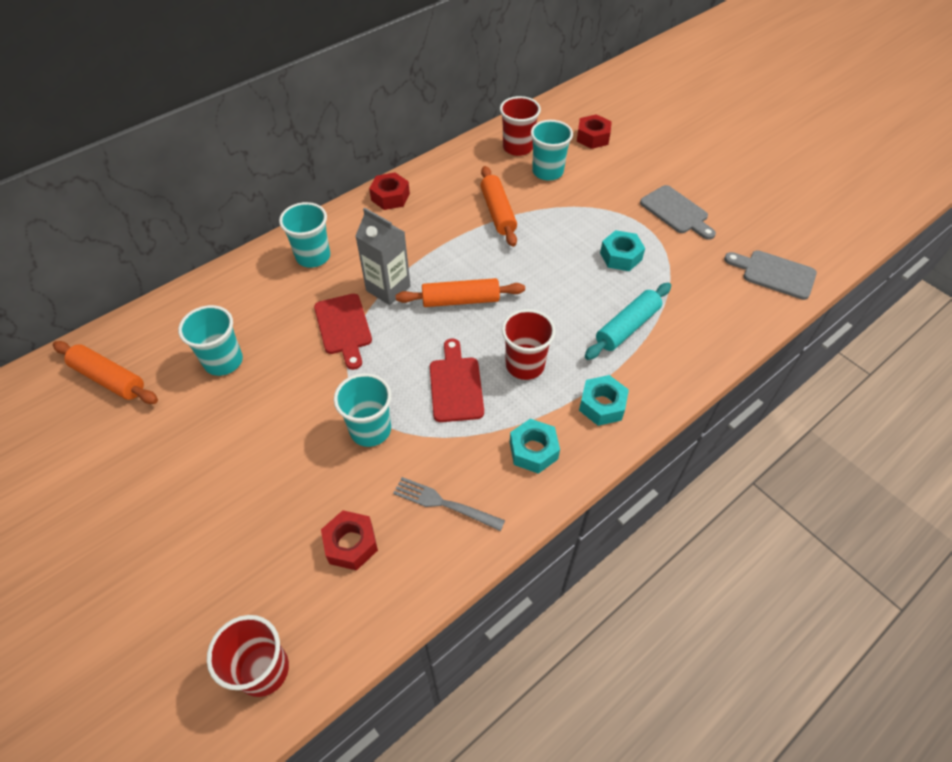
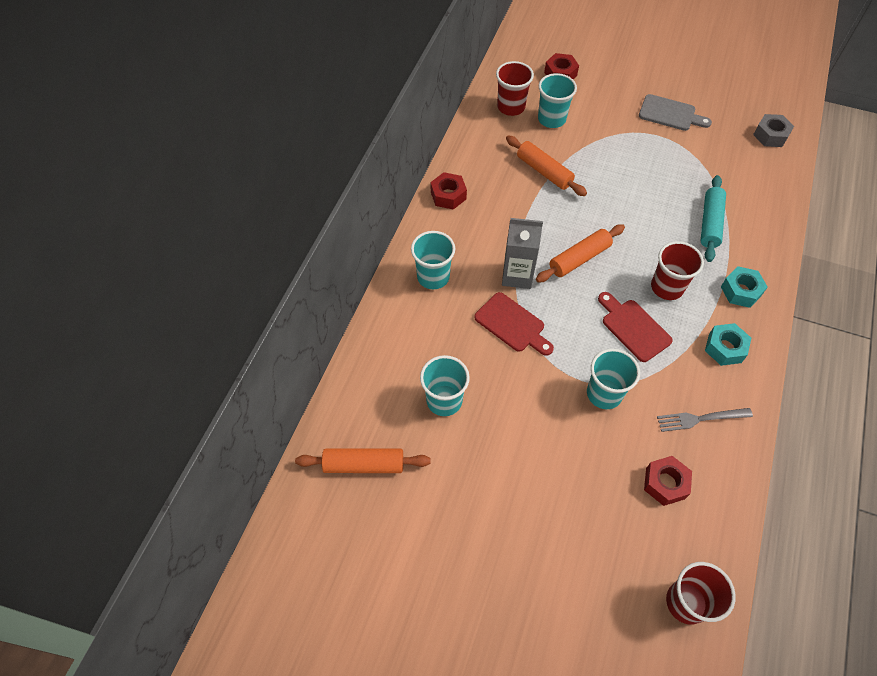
camera: 30 degrees left, 5 degrees up
(620, 256) = (661, 168): turquoise nut -> none
(774, 274) = (770, 135): grey cutting board -> grey nut

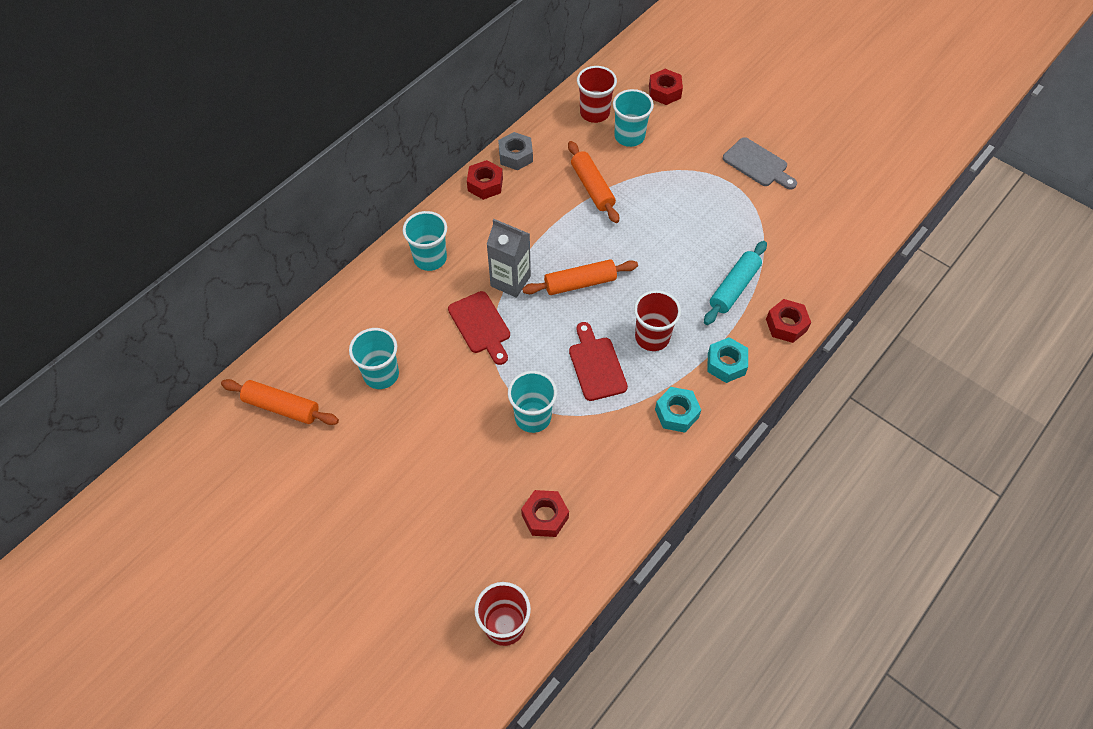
camera: 20 degrees right, 0 degrees up
(699, 419) = (612, 470): grey fork -> none
(769, 242) = (786, 325): none -> red nut
(770, 135) = (854, 216): grey nut -> grey nut (515, 156)

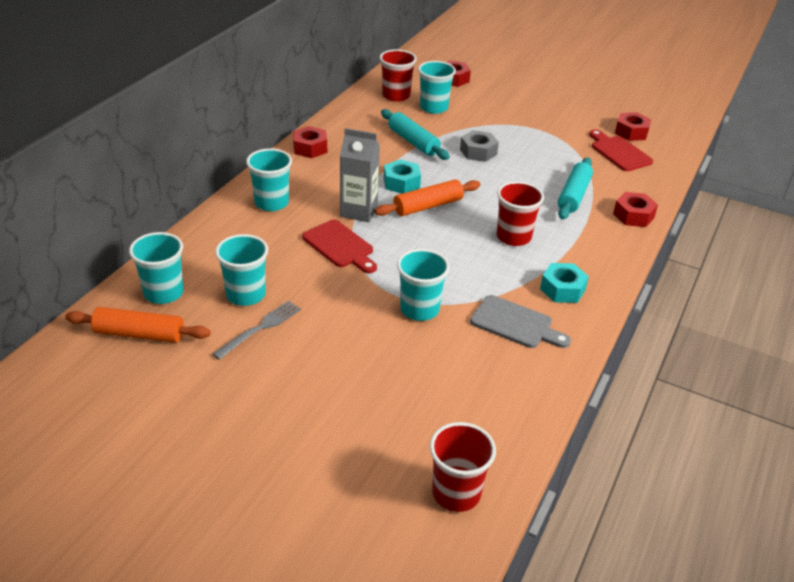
camera: 15 degrees left, 20 degrees down
(310, 361) = (163, 293): none -> turquoise cup
(386, 416) = (261, 328): none -> grey fork
(515, 156) = (333, 127): grey nut -> grey nut (478, 152)
(545, 516) = (463, 388): red nut -> red nut (631, 132)
(592, 187) = (413, 142): orange rolling pin -> turquoise rolling pin
(596, 365) = (468, 263): red cutting board -> red cutting board (619, 152)
(726, 364) = (592, 248): turquoise nut -> turquoise nut (401, 183)
(757, 164) = (555, 116): grey cutting board -> grey cutting board (515, 323)

